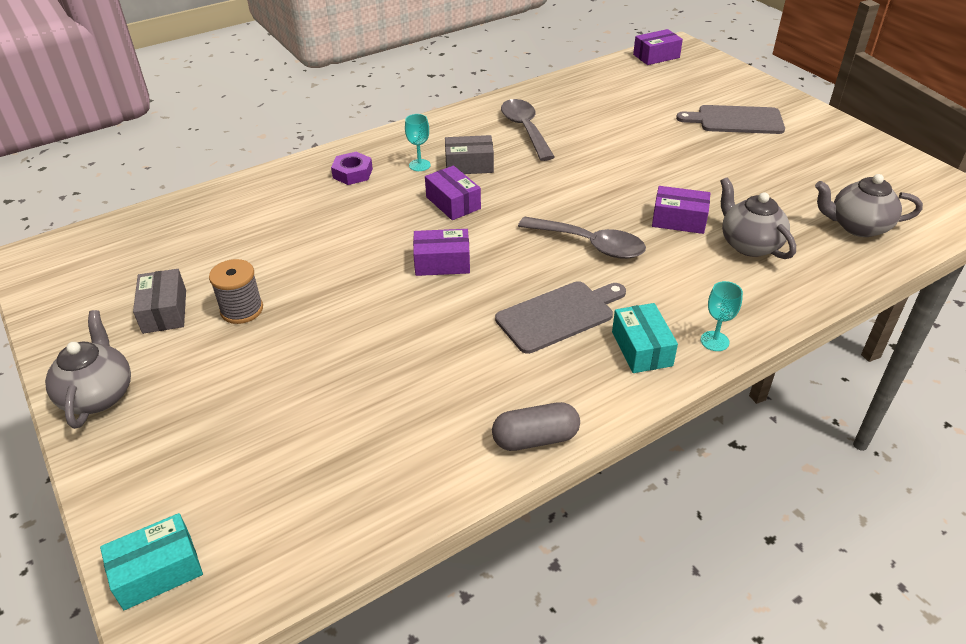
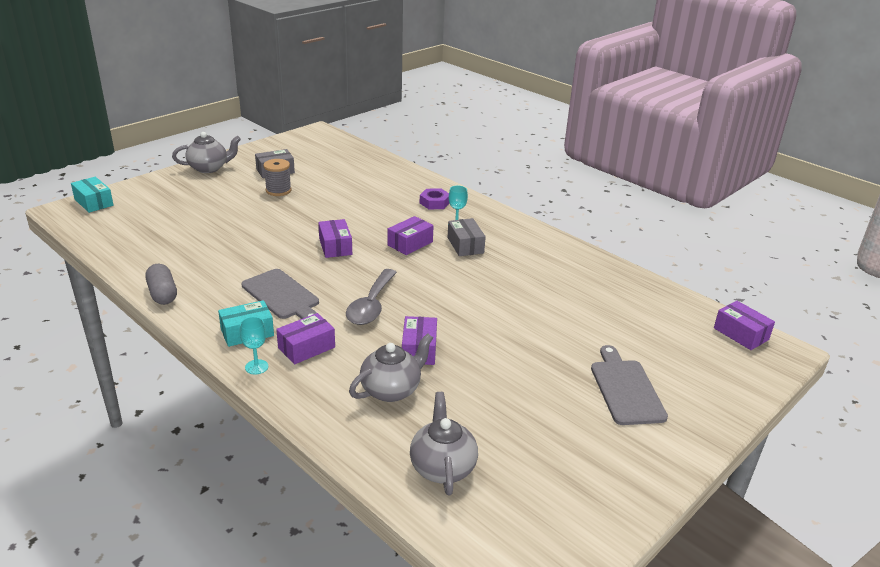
camera: 75 degrees right, 10 degrees down
(525, 129) = (534, 265): grey spoon -> none
(675, 299) = (306, 347): none -> purple box

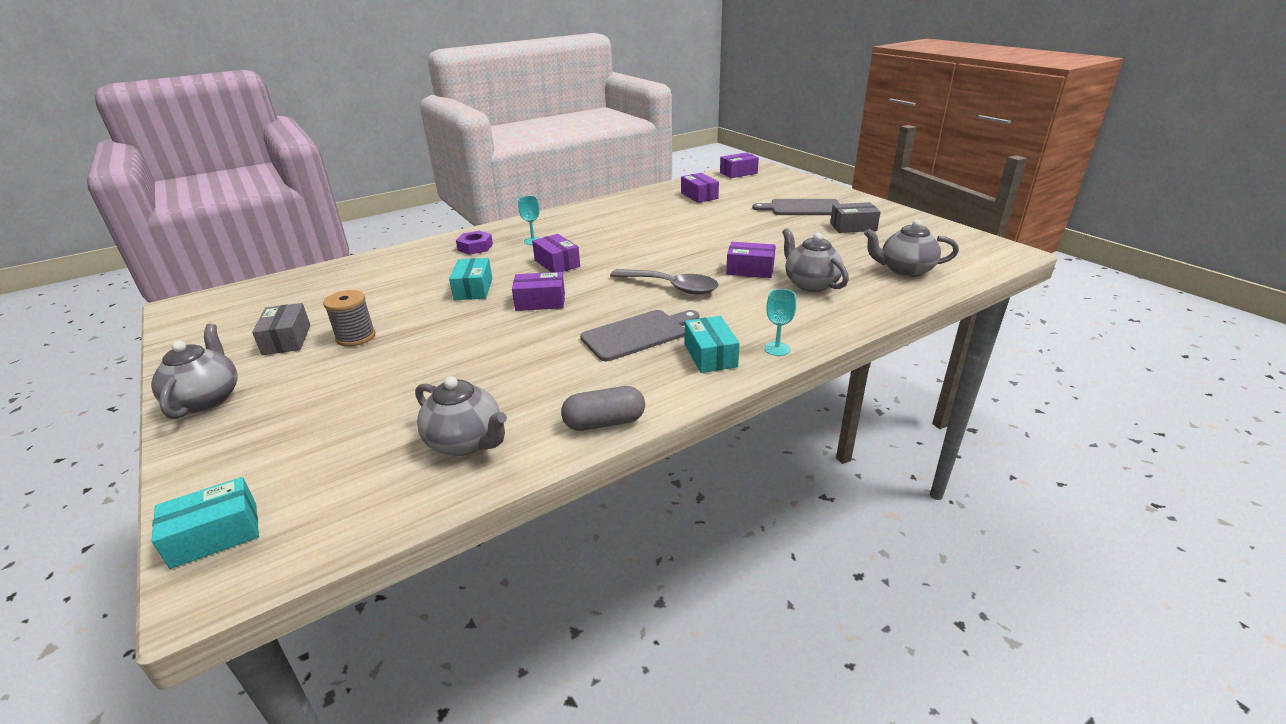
camera: 75 degrees left, 0 degrees up
(152, 250) = (466, 442): none -> grey teapot
(306, 347) = (743, 321): purple box -> purple box (699, 196)
(354, 216) = (473, 289): none -> turquoise box
(465, 245) = (575, 240): grey box -> grey box (853, 227)

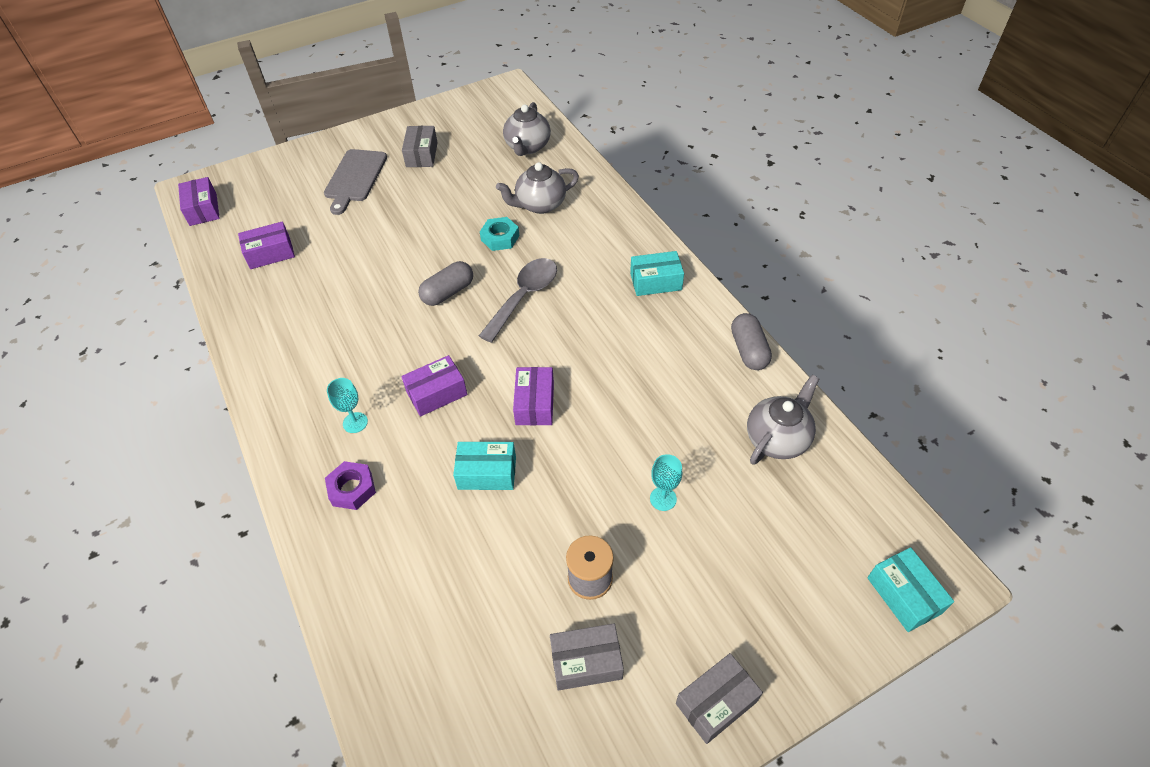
camera: 85 degrees left, 20 degrees up
(206, 399) = (716, 703): grey teapot -> grey box
(638, 334) = (615, 326): grey cutting board -> none
(670, 256) = (448, 292): none -> grey capsule
(750, 270) = (500, 238): purple box -> turquoise nut
(777, 349) = (649, 242): turquoise goblet -> turquoise goblet (663, 499)

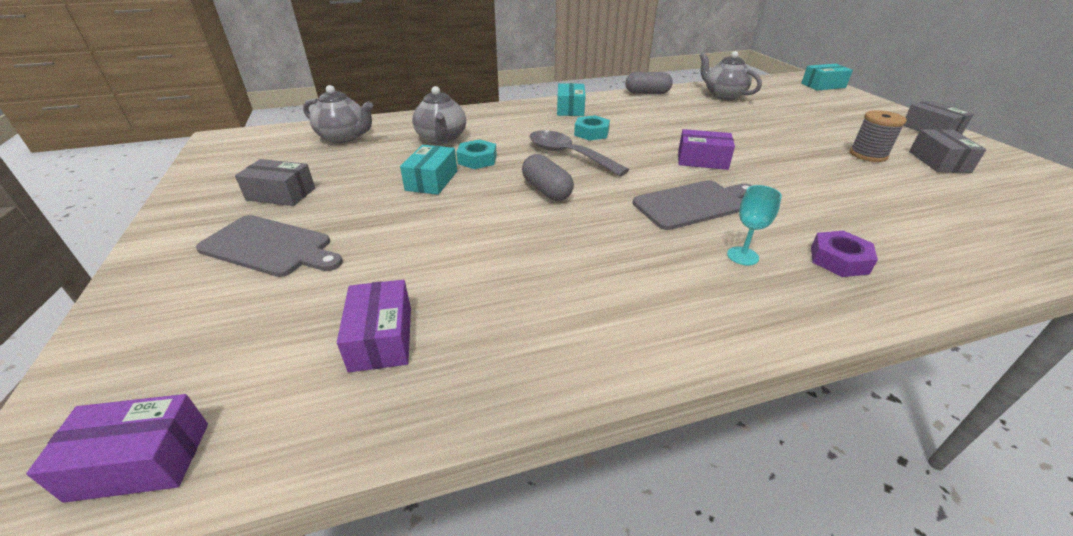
camera: 80 degrees left, 15 degrees down
(436, 393) = (693, 204): purple box -> grey cutting board
(487, 473) = (786, 185): turquoise box -> turquoise box (431, 180)
(586, 308) = (591, 133): none -> turquoise nut
(663, 499) = (784, 127): turquoise goblet -> none

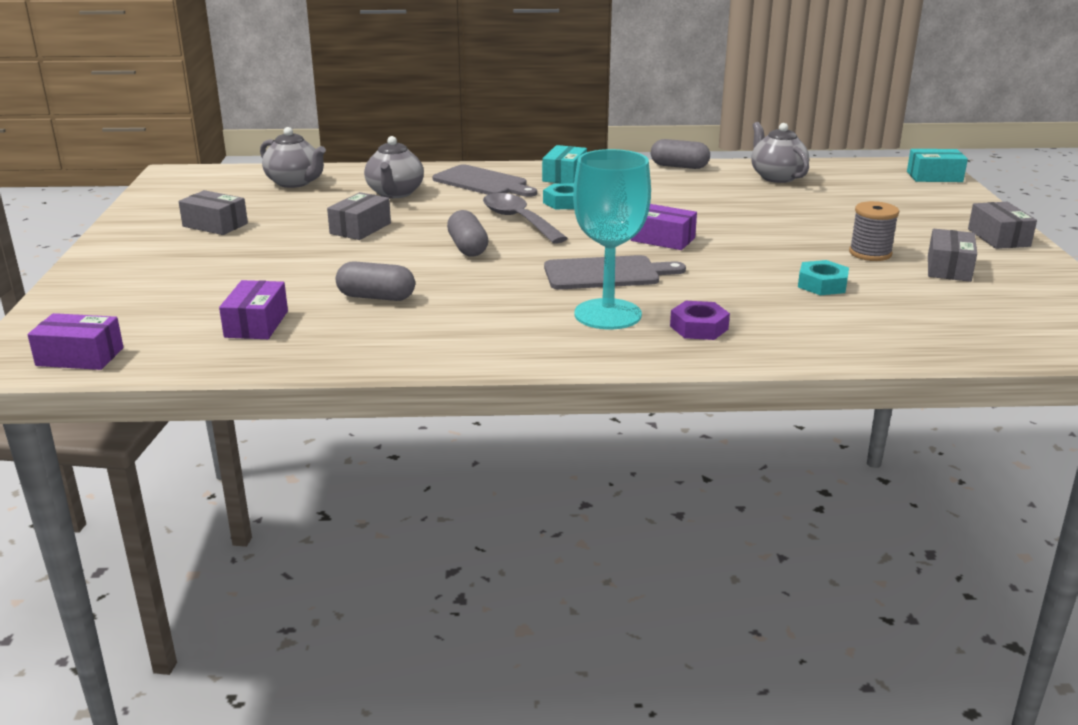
camera: 15 degrees right, 10 degrees down
(270, 247) = (193, 261): grey cutting board -> grey cutting board (483, 182)
(431, 180) = (360, 228): turquoise box -> grey box
(477, 159) = (418, 215): turquoise nut -> turquoise nut (822, 284)
(499, 269) = (376, 297): none -> grey capsule
(742, 256) = (607, 314): turquoise goblet -> turquoise goblet, size x2.25

